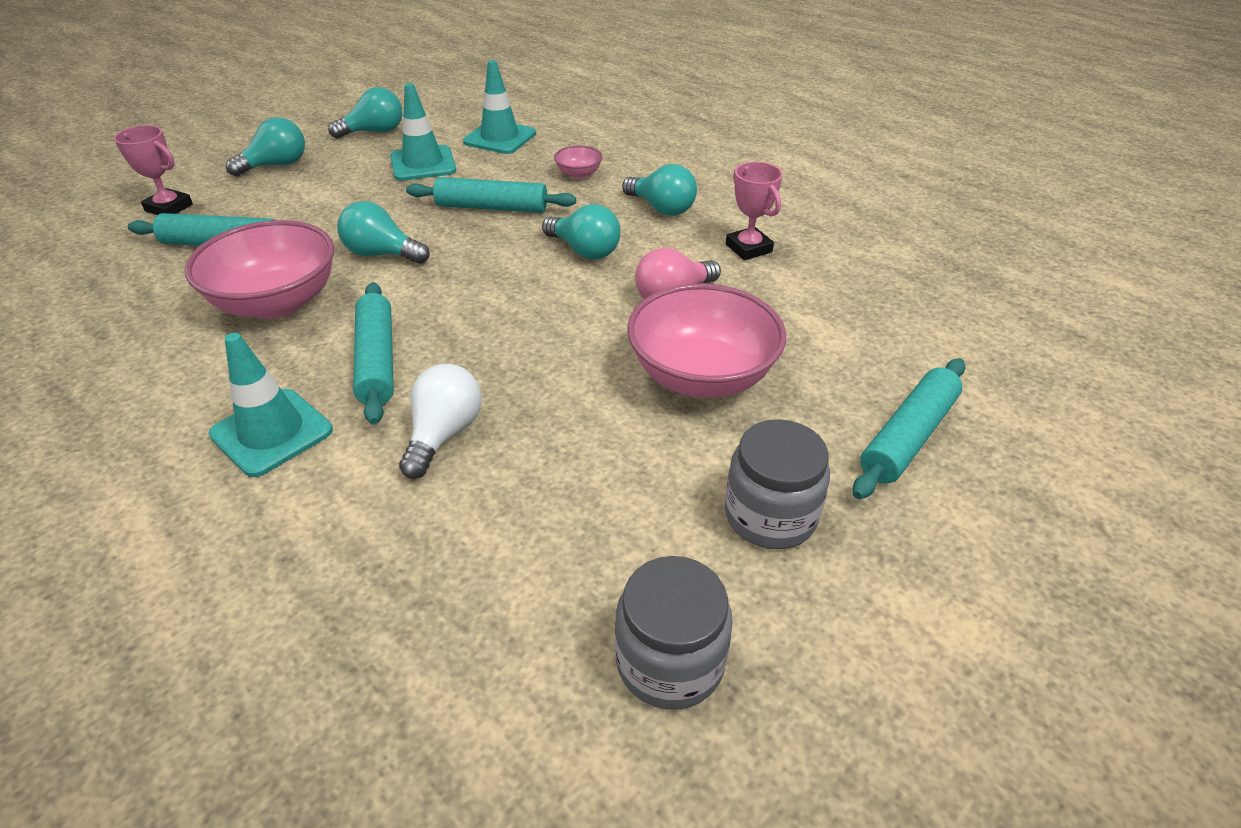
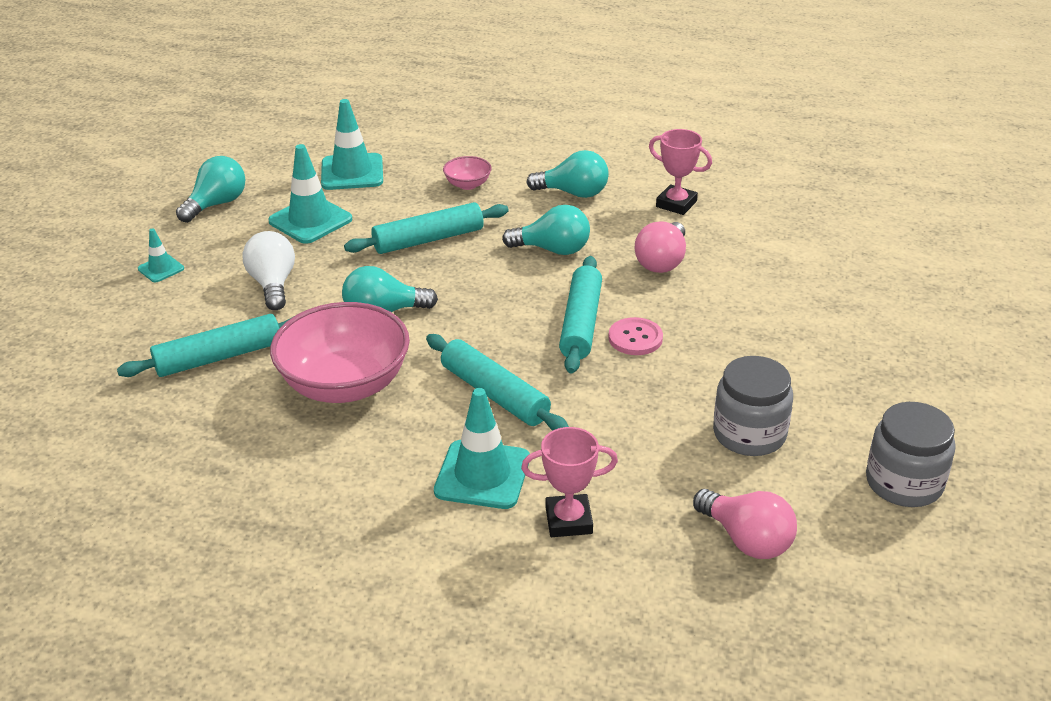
camera: 30 degrees left, 5 degrees down
(169, 208) = (108, 345): pink trophy -> pink trophy (568, 520)
(276, 165) = (161, 269): turquoise light bulb -> turquoise traffic cone
(417, 635) = (746, 540): none -> pink light bulb
(444, 434) = (613, 422): white light bulb -> white light bulb (273, 284)
(562, 360) = (635, 338): none -> pink button
(701, 376) = (744, 311): pink bowl -> none
(770, 515) = (877, 381): grey jar -> grey jar (749, 434)
(908, 436) = (909, 300): turquoise rolling pin -> turquoise rolling pin (580, 323)

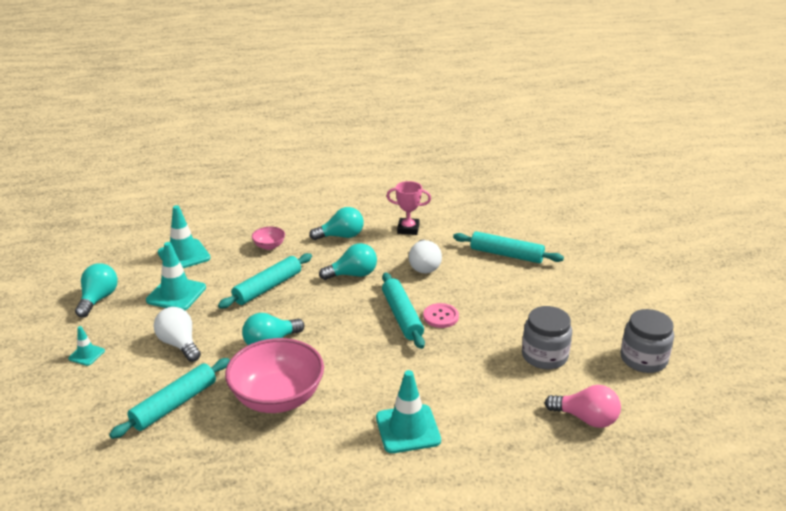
camera: 25 degrees left, 5 degrees down
(494, 394) = (379, 375): turquoise rolling pin -> turquoise rolling pin (506, 255)
(568, 520) = (479, 440): pink trophy -> none
(662, 262) = (424, 266): pink light bulb -> white light bulb

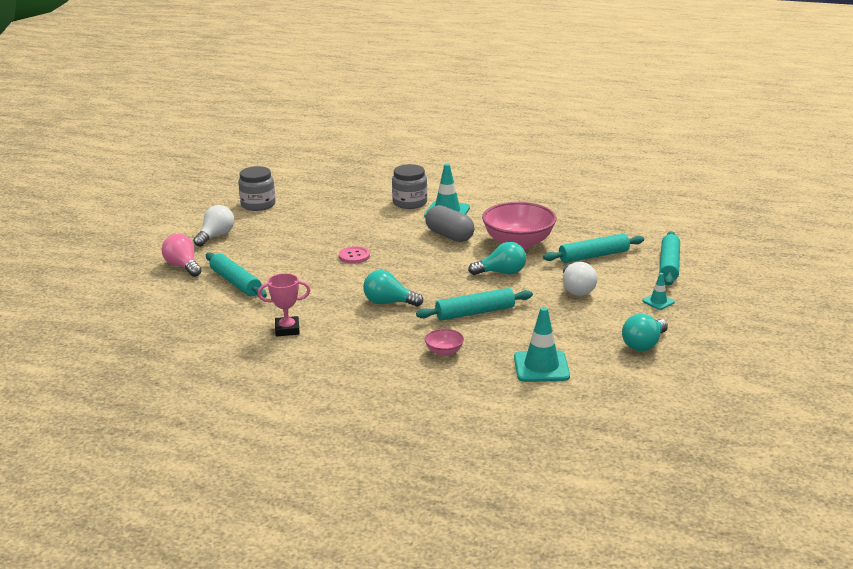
camera: 150 degrees left, 5 degrees down
(176, 294) = (564, 329): turquoise traffic cone -> none
(341, 236) = (361, 341): turquoise light bulb -> none
(368, 382) = (449, 236): none -> grey capsule
(402, 316) = (383, 263): turquoise rolling pin -> turquoise rolling pin (669, 265)
(408, 229) = (287, 329): pink trophy -> pink trophy turned 45 degrees counterclockwise
(424, 266) = (318, 293): white light bulb -> white light bulb (216, 236)
(544, 356) = (316, 220): grey jar -> grey jar (410, 203)
(586, 418) = (338, 193): pink light bulb -> pink light bulb (183, 266)

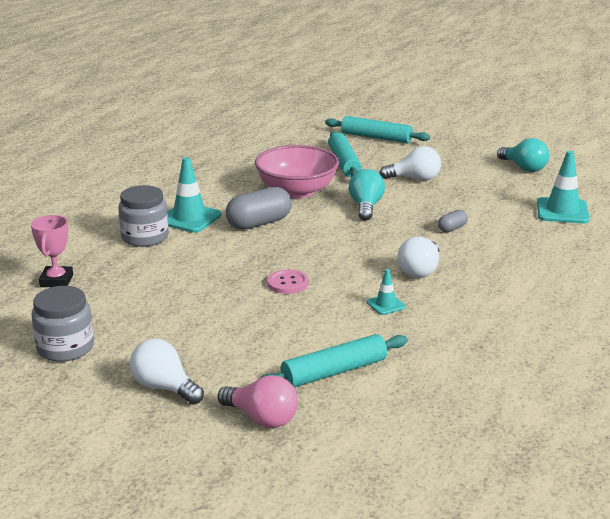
camera: 80 degrees left, 0 degrees up
(183, 266) = (262, 418): pink light bulb -> pink light bulb turned 120 degrees counterclockwise
(287, 329) = (475, 337): pink trophy -> pink trophy (56, 280)
(389, 303) = (420, 271): turquoise light bulb -> white light bulb
(444, 352) = (533, 251): pink bowl -> none
(475, 312) = (452, 228): turquoise rolling pin -> grey capsule
(658, 301) = (446, 152): turquoise traffic cone -> turquoise traffic cone (386, 305)

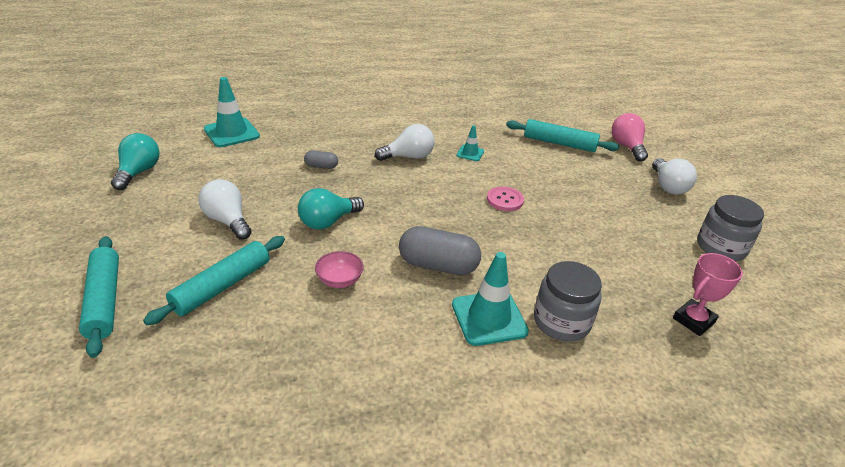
camera: 135 degrees left, 10 degrees up
(297, 191) = (339, 280): pink bowl -> pink bowl, size x0.44

